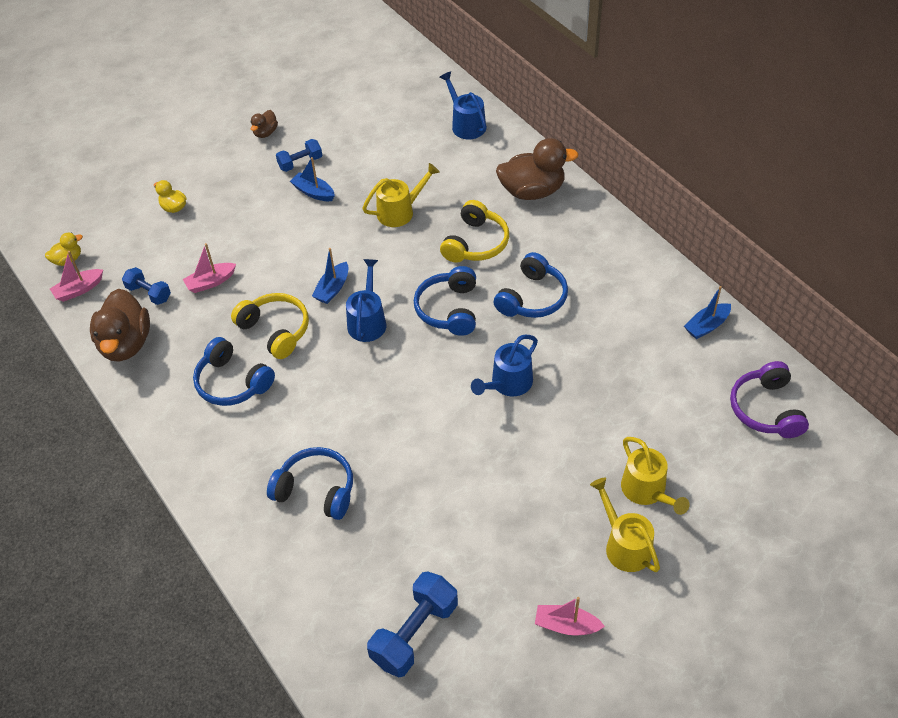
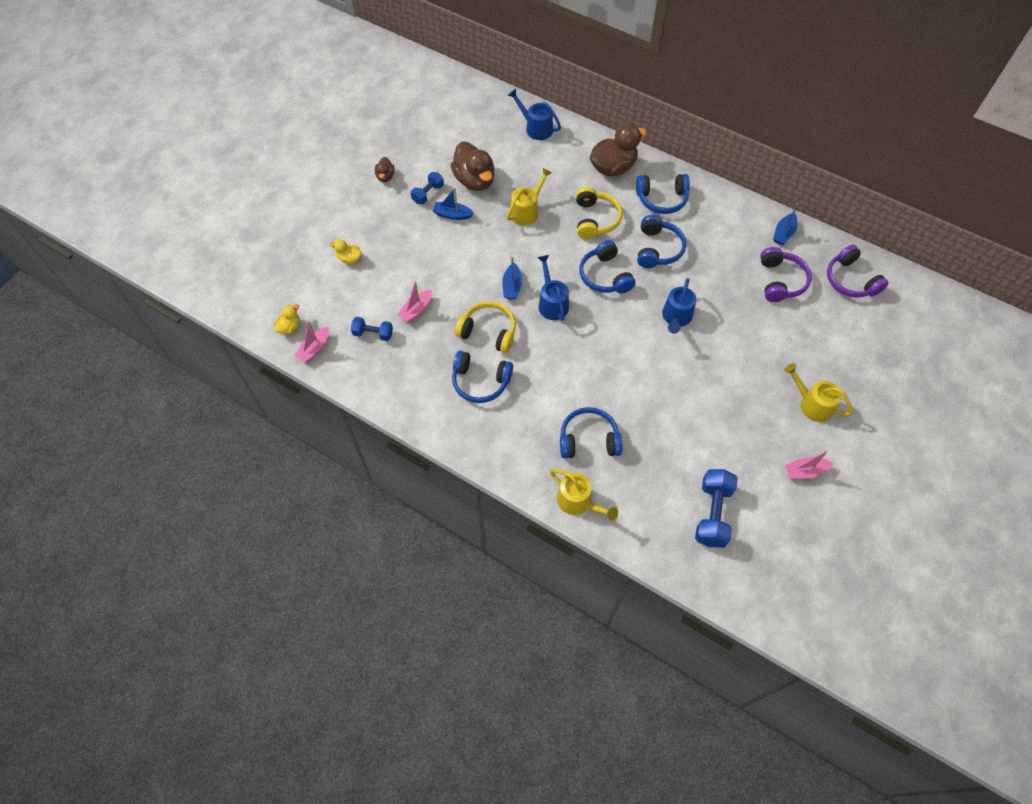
camera: 25 degrees left, 10 degrees up
(126, 344) = (380, 379): brown duck -> brown duck (474, 180)
(571, 242) = (662, 199): none -> blue headphones
(647, 491) = (806, 362): yellow watering can -> yellow watering can (578, 502)
(669, 381) = (780, 281): none -> purple headphones

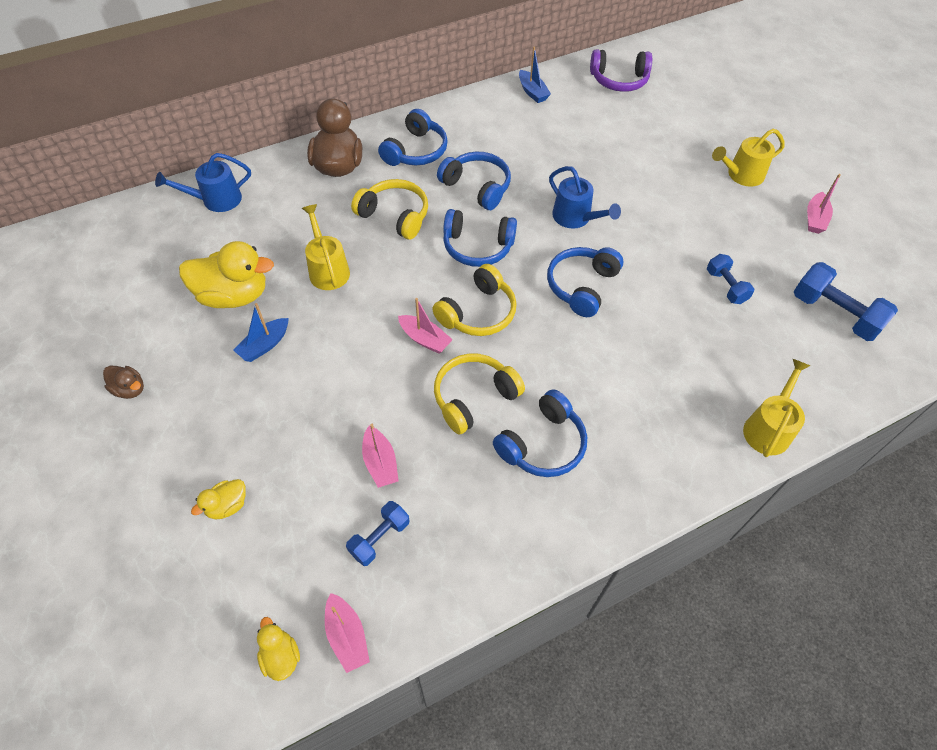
camera: 60 degrees left, 5 degrees down
(428, 194) = (206, 355): blue dumbbell -> blue dumbbell (726, 286)
(474, 180) = (234, 295): brown duck -> yellow duck
(512, 286) = (425, 339): blue boat -> pink boat
(552, 303) = (478, 312): blue watering can -> yellow headphones
(578, 502) = (768, 427): yellow watering can -> yellow watering can turned 45 degrees counterclockwise
(588, 440) = (688, 374): blue headphones -> blue headphones (581, 286)
(780, 281) = (586, 122): purple headphones -> none

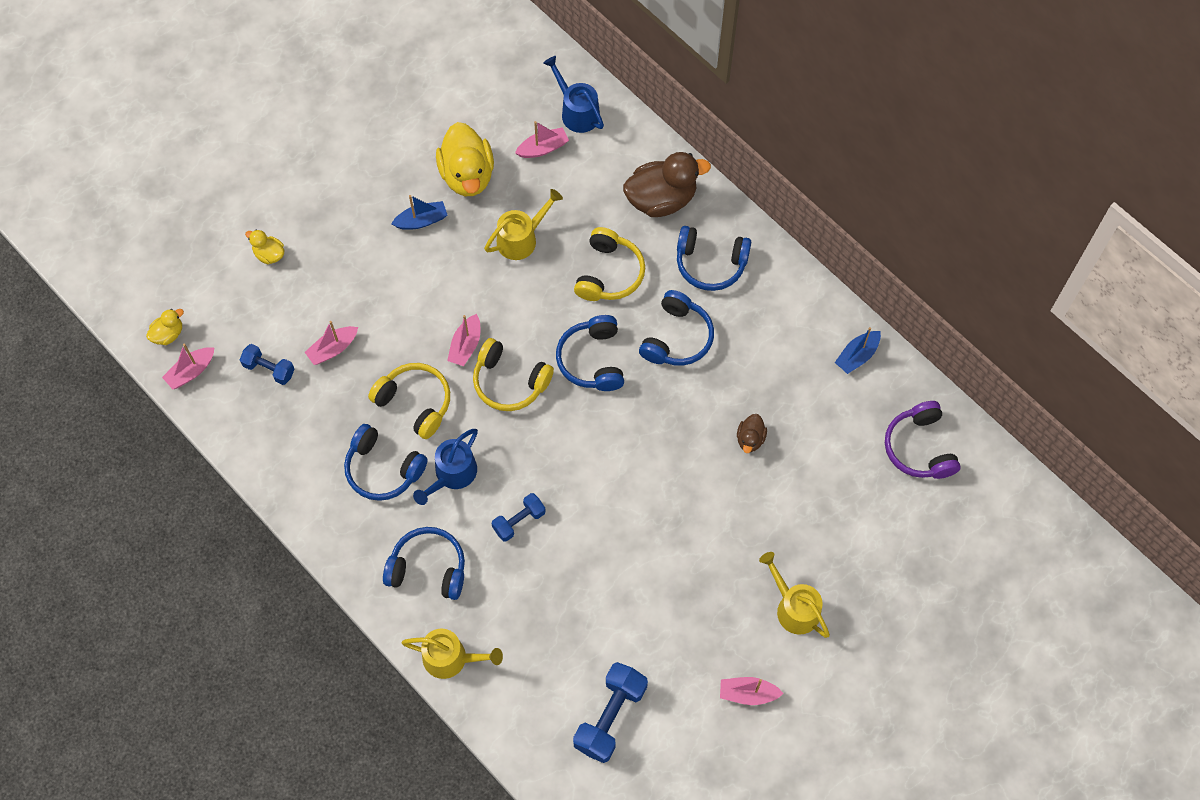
camera: 75 degrees right, 10 degrees up
(130, 389) = (350, 141): brown duck -> brown duck (750, 439)
(239, 232) = (543, 148): none -> pink boat
(264, 345) = (421, 220): blue boat -> blue boat turned 135 degrees clockwise
(576, 218) = (664, 444): blue watering can -> blue watering can (452, 475)
(581, 286) = (571, 467): blue headphones -> blue headphones (428, 568)
(726, 286) = (614, 605): blue dumbbell -> blue dumbbell (519, 521)

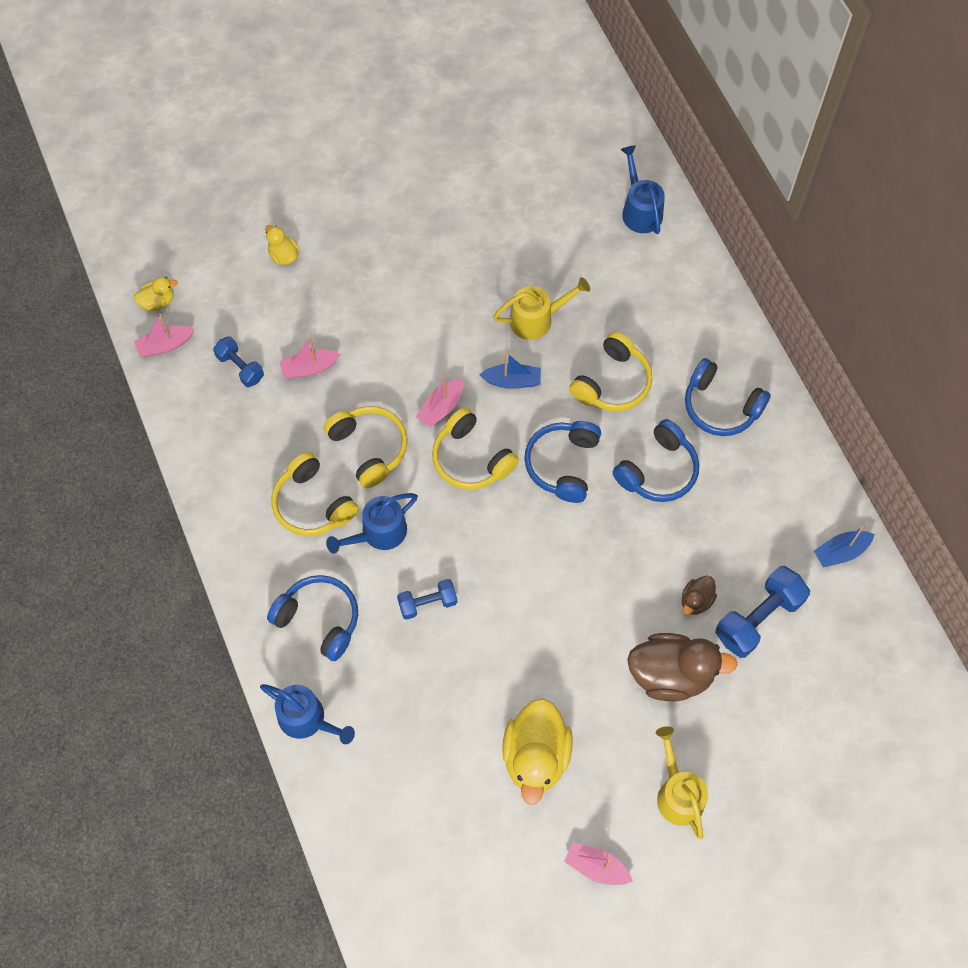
camera: 20 degrees right, 0 degrees up
(383, 469) = (312, 504): blue headphones -> yellow headphones
(421, 220) = (444, 269): blue boat -> blue boat (512, 381)
(451, 658) = (307, 719): yellow watering can -> blue watering can
(467, 175) = (506, 239): yellow duck -> yellow duck (536, 756)
(543, 148) = (592, 236): pink boat -> none
(610, 717) = (444, 838): blue dumbbell -> blue dumbbell (758, 618)
(661, 199) = (694, 324): brown duck -> brown duck (671, 674)
(919, 447) = (873, 671): purple headphones -> none

